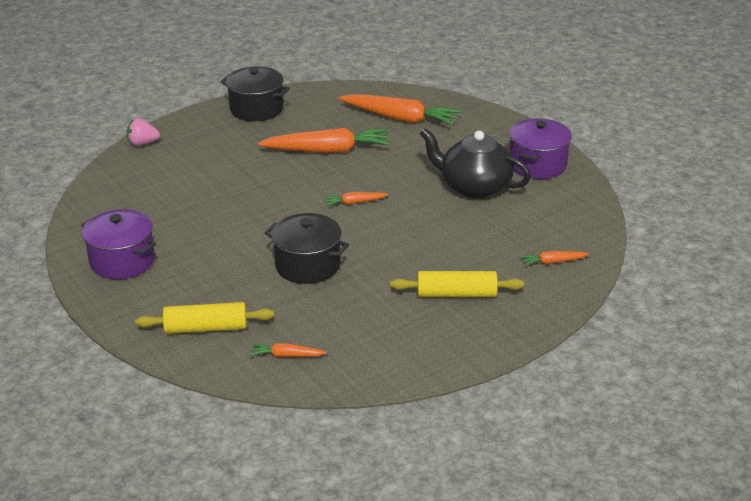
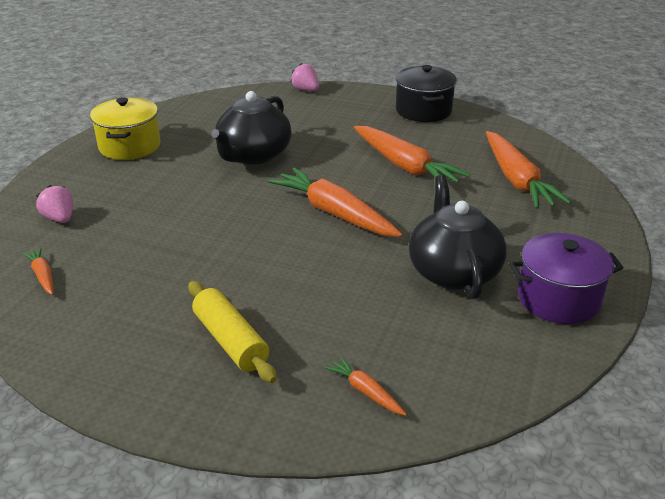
camera: 55 degrees right, 0 degrees up
(122, 261) = (129, 146): purple pot -> yellow pot
(206, 328) = (60, 218): yellow rolling pin -> pink strawberry
(224, 207) = (253, 155): none -> black teapot
(308, 265) = (201, 230): black pot -> none
(354, 203) = (334, 213): orange carrot -> orange carrot, size x2.17

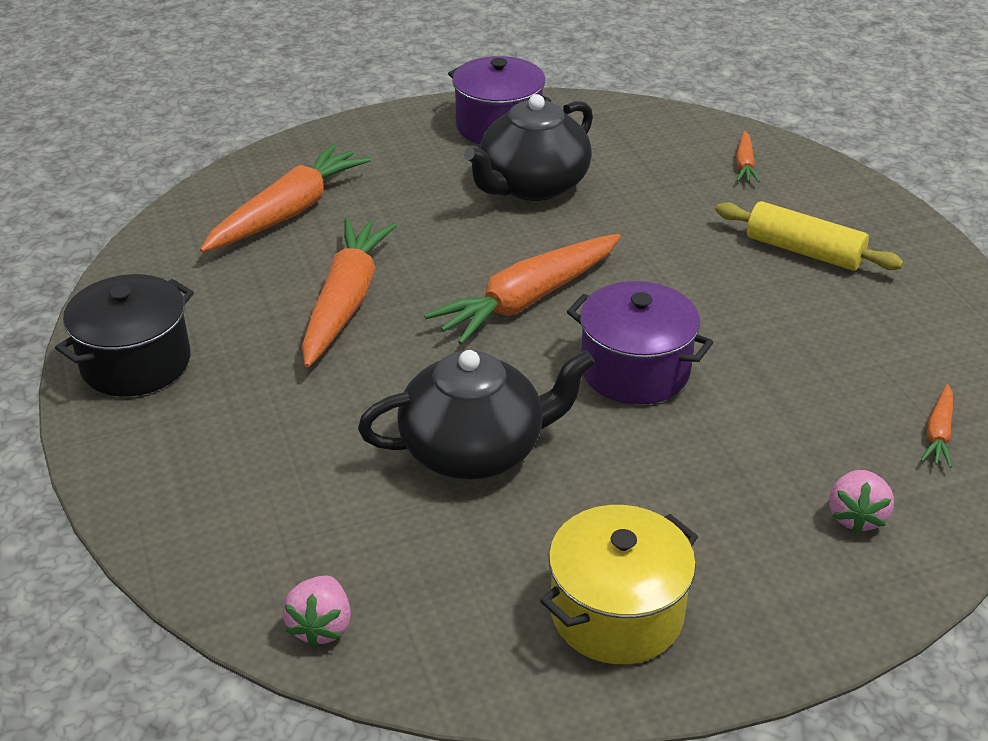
camera: 130 degrees left, 5 degrees up
(230, 341) = (804, 251): yellow rolling pin -> yellow rolling pin turned 75 degrees counterclockwise
(234, 215) = (635, 370): none -> purple pot
(306, 90) = (164, 541): pink strawberry -> pink strawberry (321, 626)
(334, 213) = (527, 300): orange carrot -> orange carrot turned 45 degrees clockwise

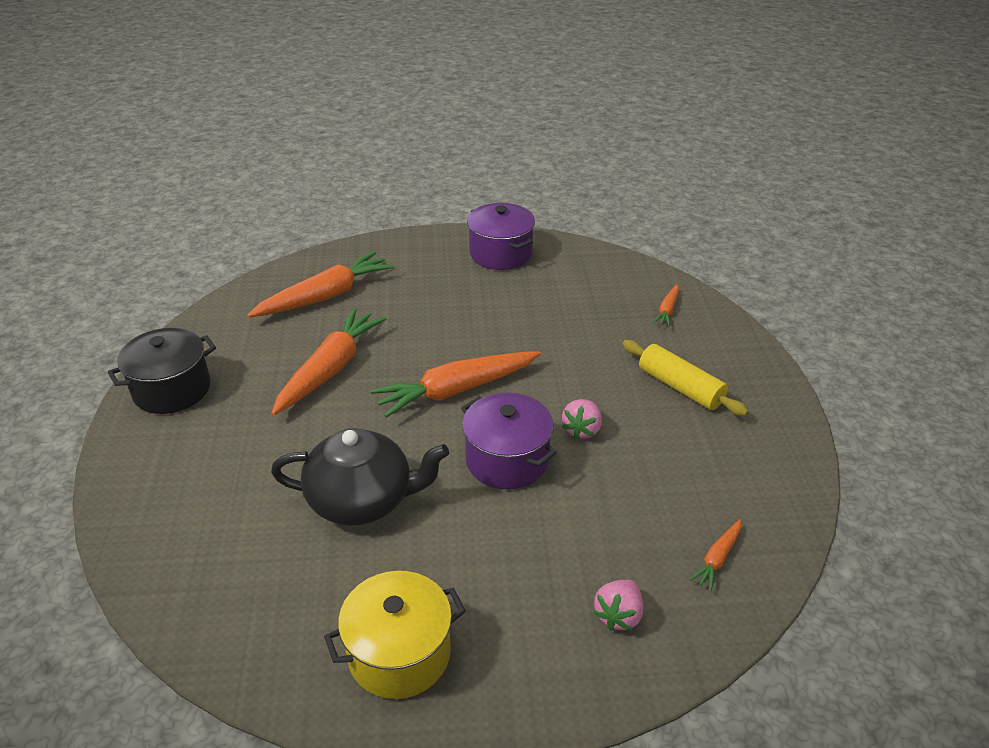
camera: 15 degrees right, 0 degrees up
(321, 626) = (190, 614): pink strawberry -> pink strawberry (582, 430)
(532, 185) = (502, 302): black teapot -> none

